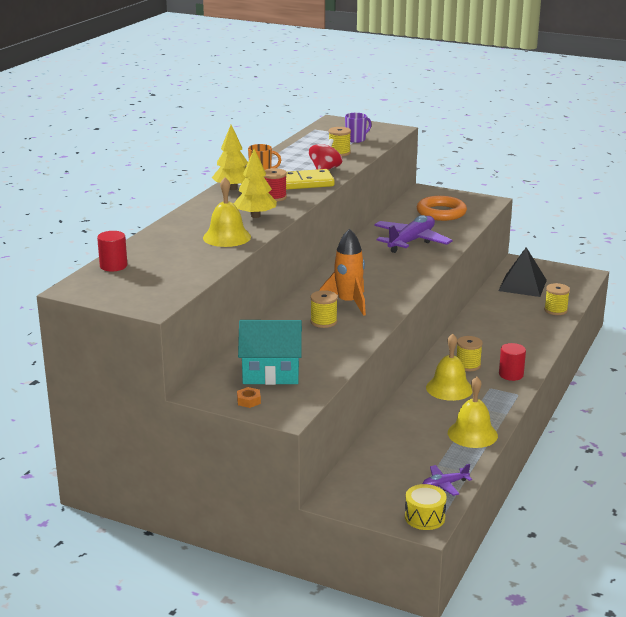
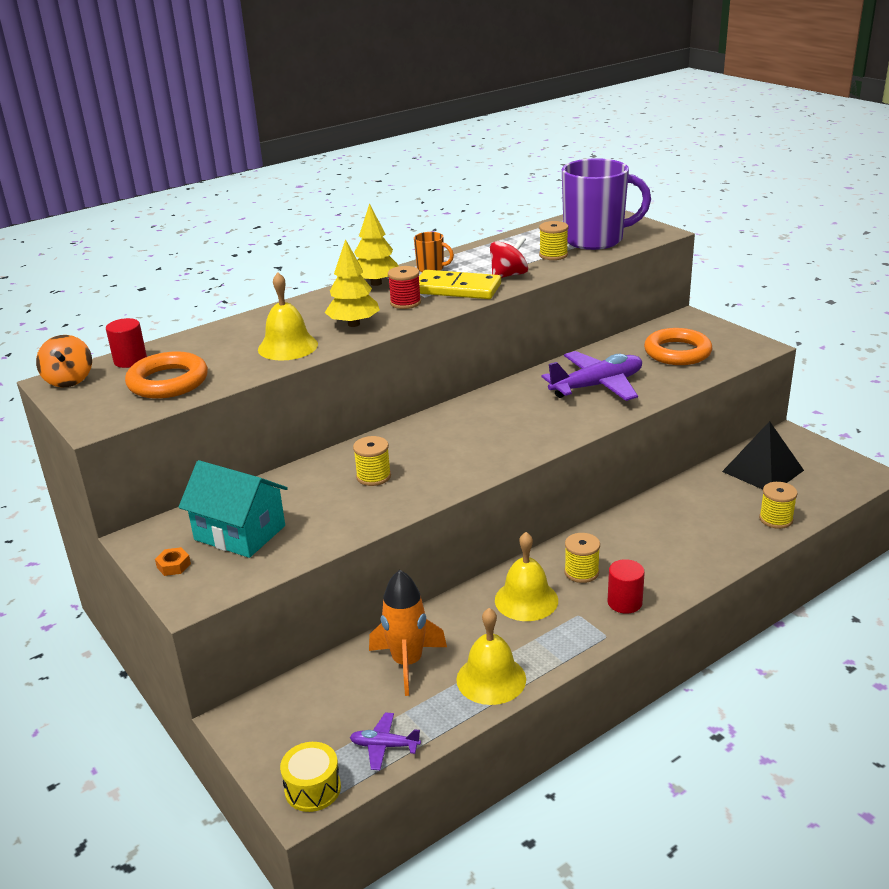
camera: 30 degrees right, 5 degrees up
(83, 286) = (69, 380): none -> orange spinning top
(168, 273) = (168, 382): none -> orange ring
(348, 303) = (429, 457): orange rocket -> orange rocket (407, 663)
(356, 139) = (595, 240): purple mug -> purple mug, size x2.28

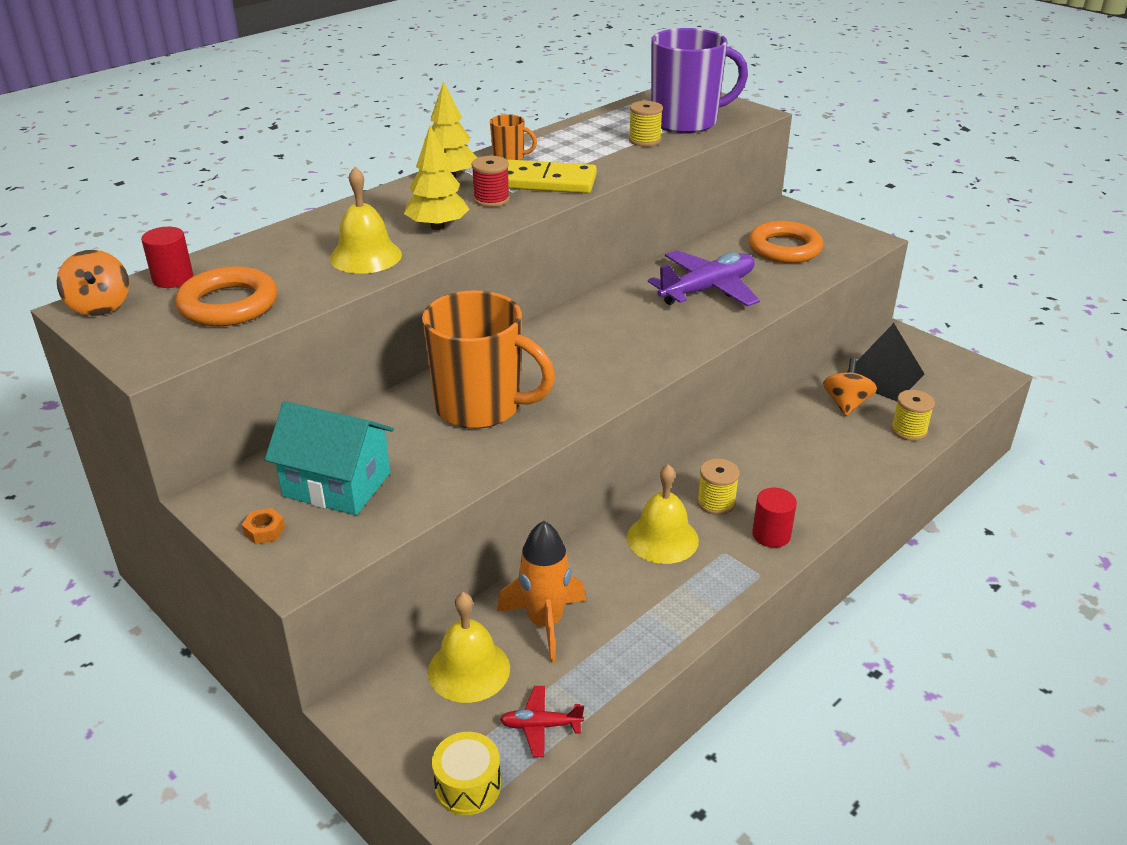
camera: 10 degrees left, 5 degrees up
(373, 476) = (481, 407): yellow spool -> orange mug
(384, 746) = (541, 726): purple plane -> red plane
(491, 679) = (644, 635): yellow bell -> yellow bell (469, 669)
(508, 275) = (601, 165): red spinning top -> none
(722, 493) = (846, 404): none -> orange spinning top

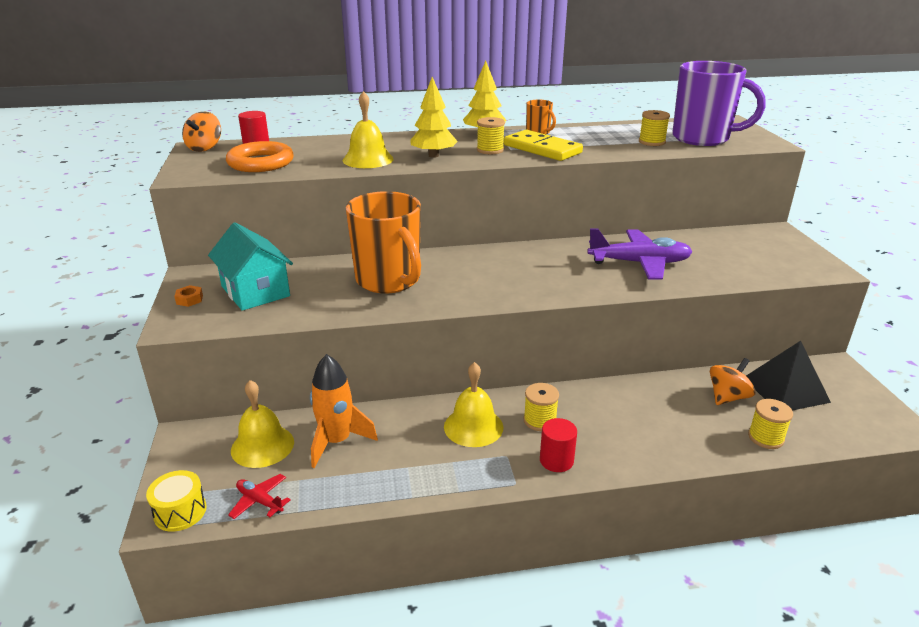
camera: 35 degrees right, 5 degrees down
(491, 199) = (490, 150): red spool -> yellow spool
(784, 248) = (741, 255): orange ring -> none

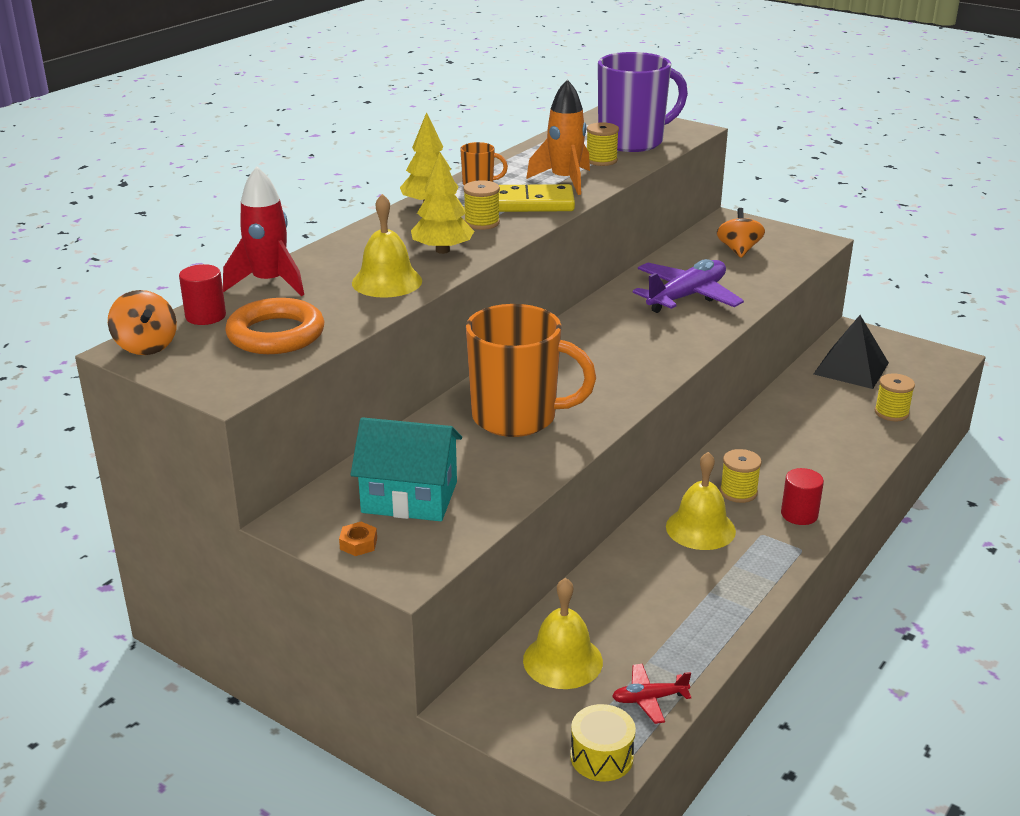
camera: 45 degrees left, 0 degrees up
(317, 141) = (269, 283): none -> red rocket
(337, 441) = (618, 612): orange rocket -> orange rocket (564, 181)
(727, 397) = (827, 395): orange spinning top -> orange spinning top (738, 250)

